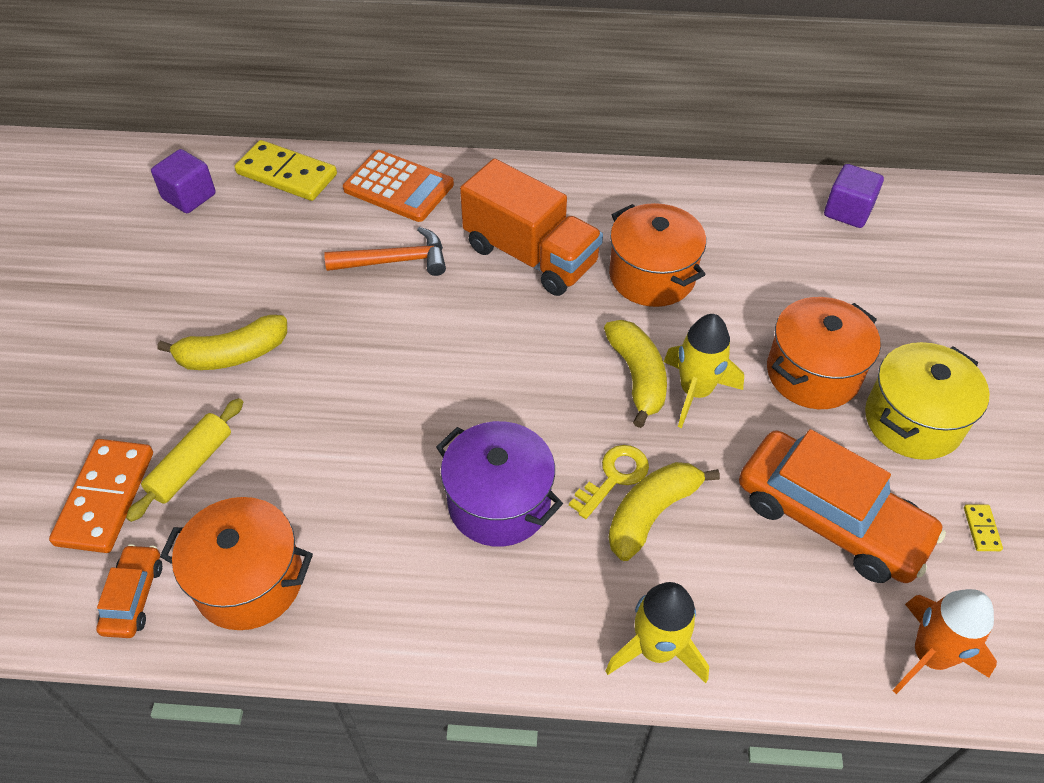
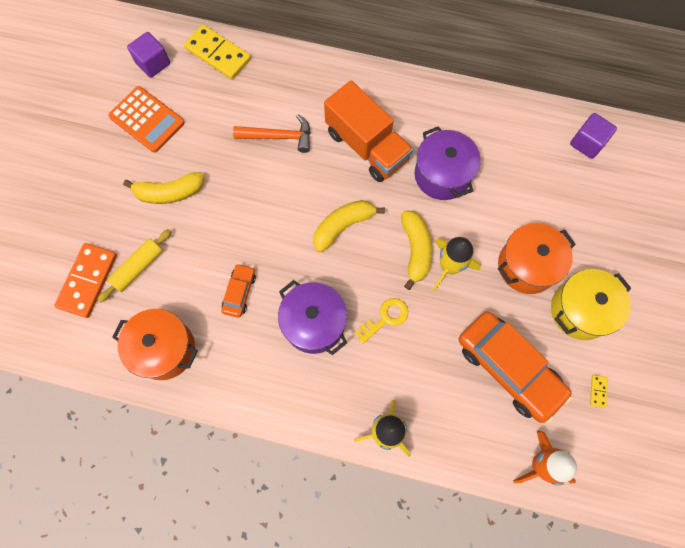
camera: 10 degrees right, 20 degrees up
(133, 597) = (100, 347): orange car -> orange car (239, 292)
(398, 187) = (290, 76): orange calculator -> orange calculator (147, 120)
(651, 513) = (402, 346): yellow banana -> yellow banana (343, 226)
(652, 276) = (442, 175): orange pot -> purple pot

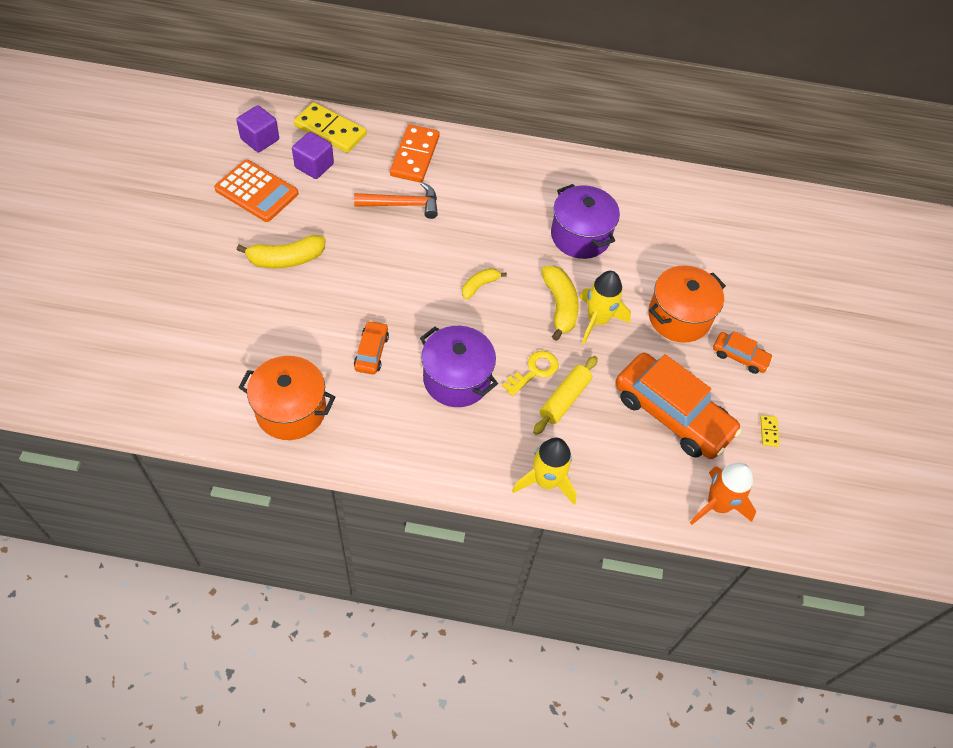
camera: 10 degrees left, 15 degrees down
(88, 281) = (199, 346): orange domino -> orange domino (415, 156)
(138, 268) = (256, 332): yellow rolling pin -> yellow rolling pin (564, 399)
(343, 226) = (479, 286): yellow banana -> yellow banana, size x0.60
(367, 146) = (497, 211): orange truck -> none
(580, 310) = (739, 357): yellow pot -> orange car
(587, 143) = (726, 204): purple cube -> purple cube (314, 166)

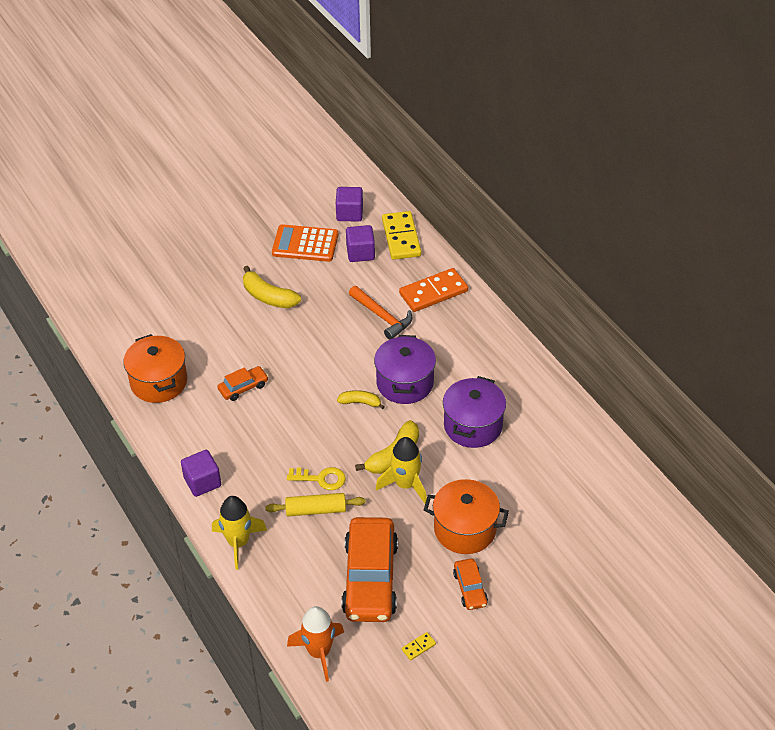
camera: 55 degrees right, 10 degrees down
(256, 191) = (305, 244): orange calculator -> orange calculator turned 105 degrees clockwise
(449, 460) = (202, 482): none -> purple cube
(456, 379) = (269, 443): purple pot -> purple pot (405, 383)

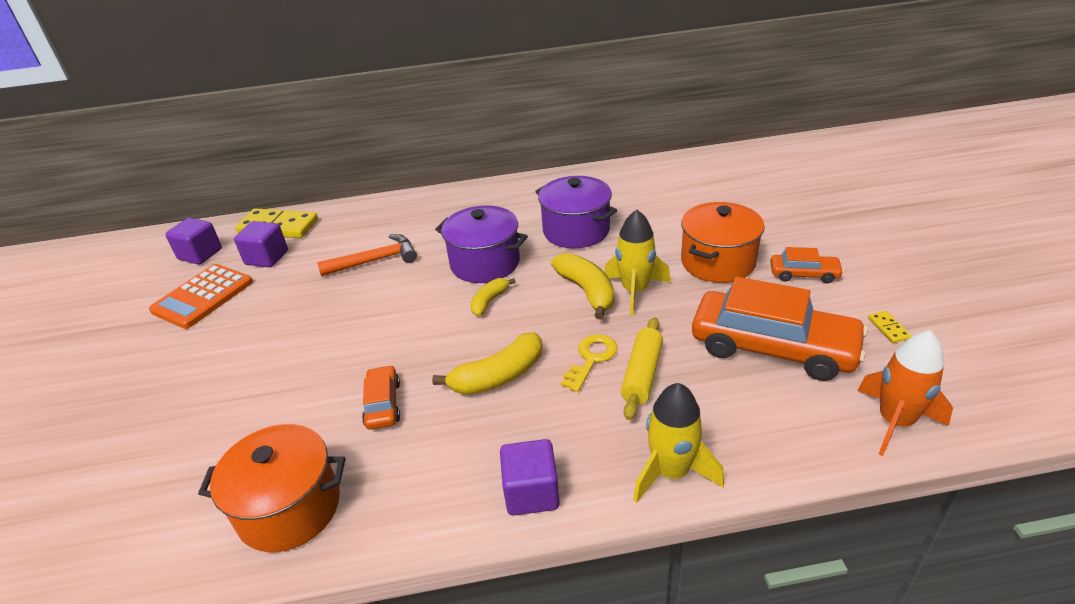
camera: 65 degrees left, 10 degrees down
(268, 297) = (250, 346): yellow banana -> yellow banana (498, 376)
(433, 292) = (376, 221): orange domino -> none

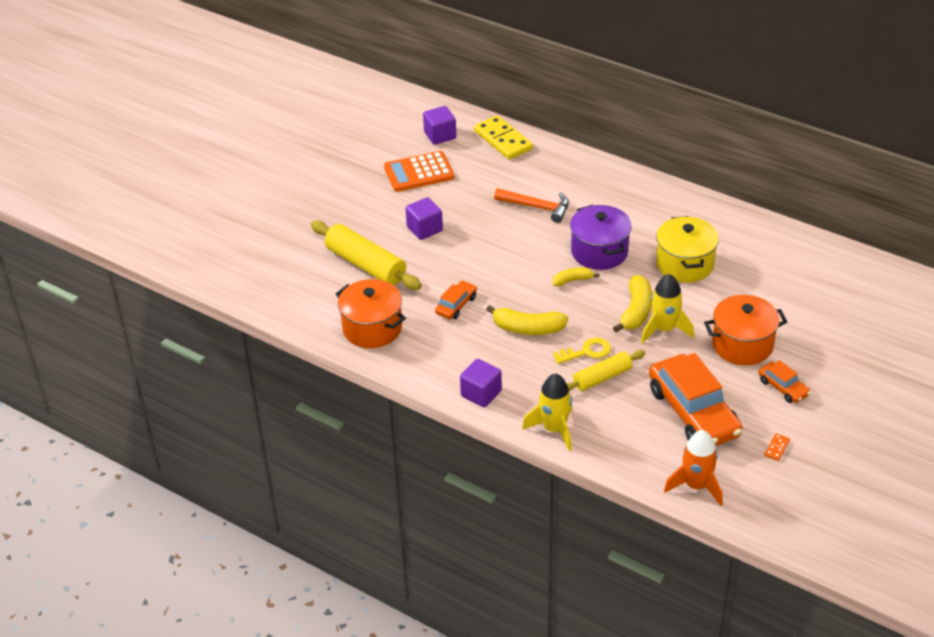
camera: 40 degrees right, 5 degrees up
(210, 430) = (365, 265): none -> yellow rolling pin
(267, 258) = (476, 163): purple cube -> purple cube (424, 229)
(576, 231) = (685, 264): purple pot -> yellow pot
(888, 328) = (776, 448): yellow domino -> orange domino

